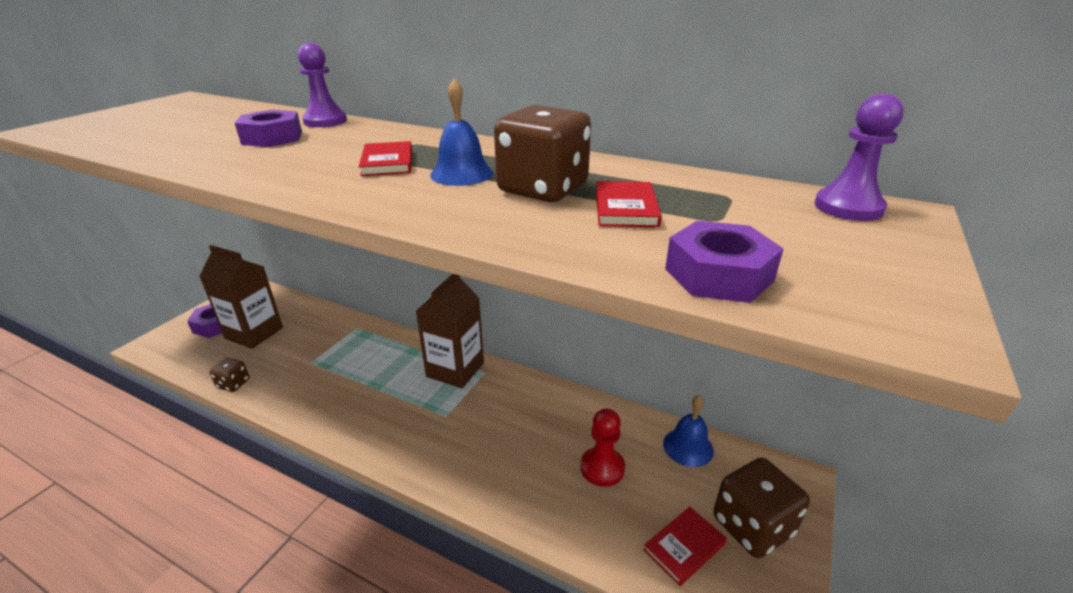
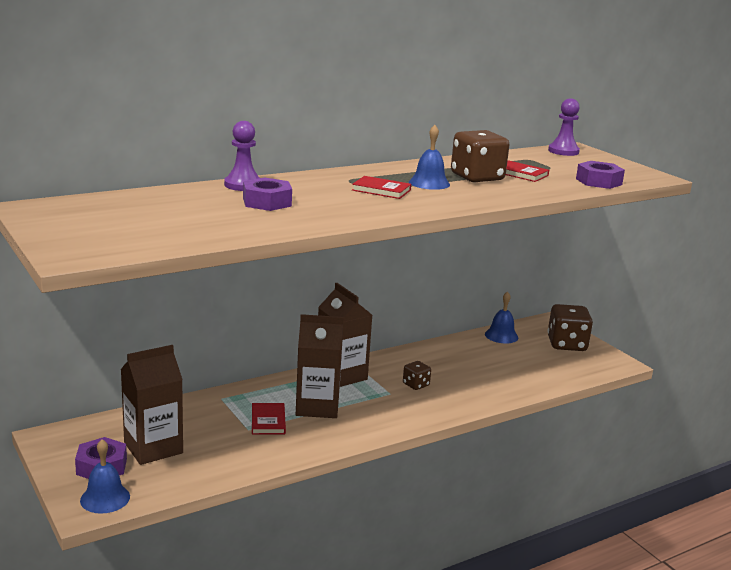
camera: 60 degrees left, 10 degrees down
(168, 345) = (105, 498): none -> blue bell
(233, 384) = (233, 470): brown dice -> brown dice (416, 385)
(379, 381) = (317, 406): none -> brown carton
(602, 468) = (492, 363): red pawn -> none
(684, 547) = (563, 364): red book -> red book (268, 421)

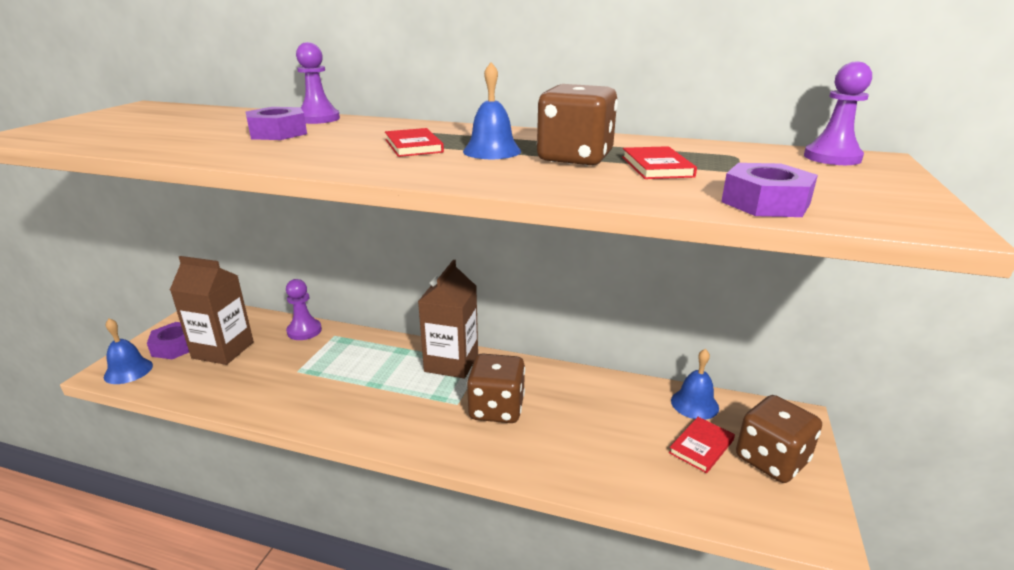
camera: 50 degrees right, 5 degrees up
(189, 406) = (304, 331): none -> purple pawn
(268, 421) = (322, 372): red book -> red book (701, 446)
(317, 406) = (377, 381): brown carton -> none
(416, 385) = (496, 408): brown dice -> brown dice, size x1.92

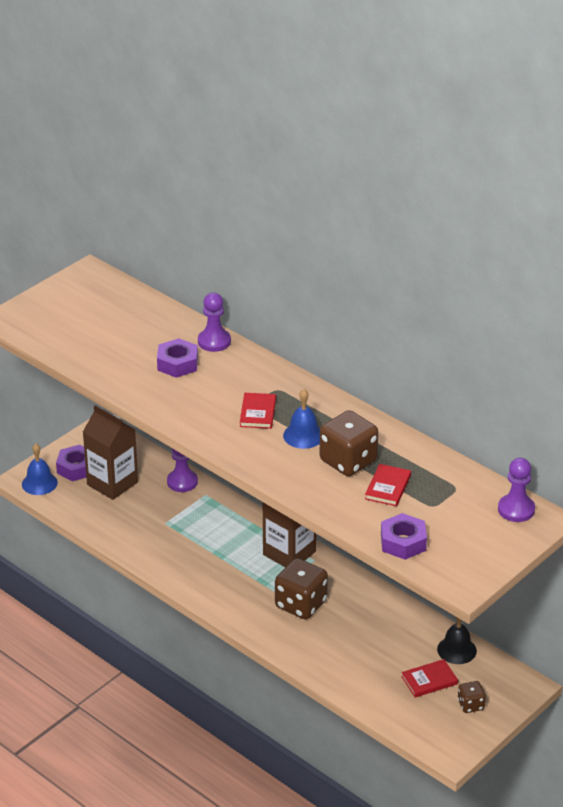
camera: 25 degrees right, 10 degrees up
(694, 404) = (456, 650): blue bell -> black bell
(771, 460) = (470, 705): brown dice -> brown dice, size x0.52

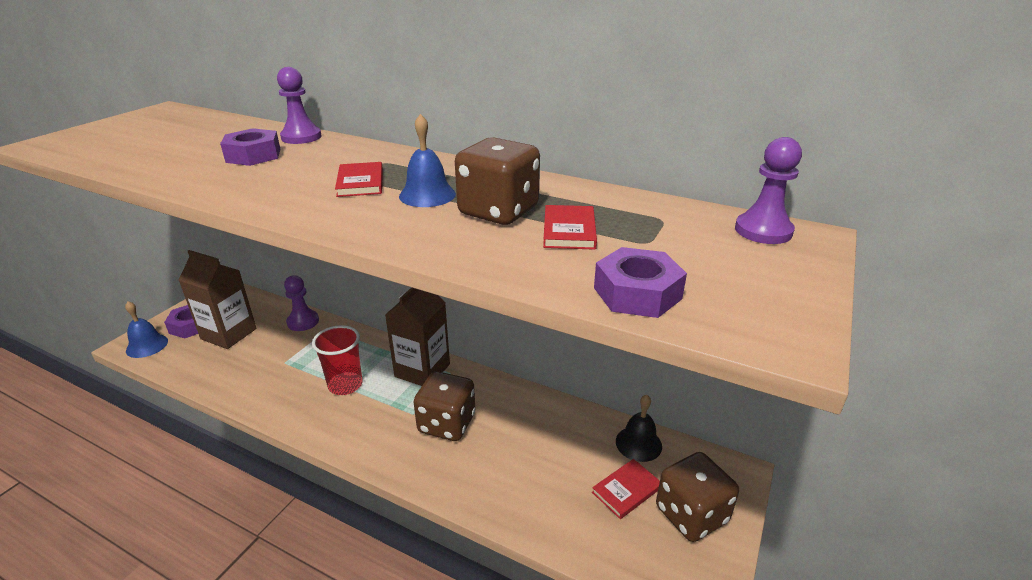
camera: 15 degrees left, 5 degrees down
(218, 554) = (345, 385): none -> red cup
(470, 705) = (691, 514): brown dice -> brown dice, size x1.92

